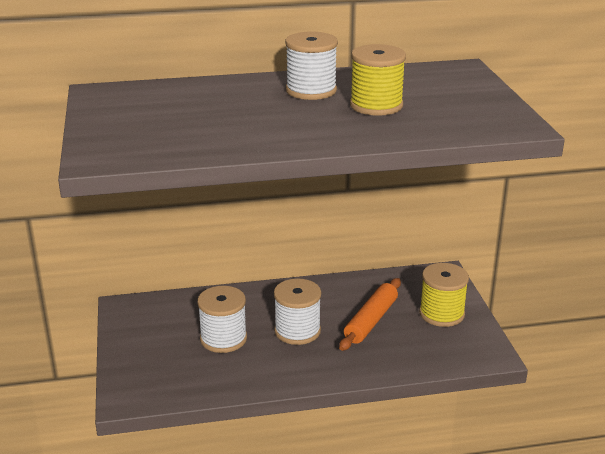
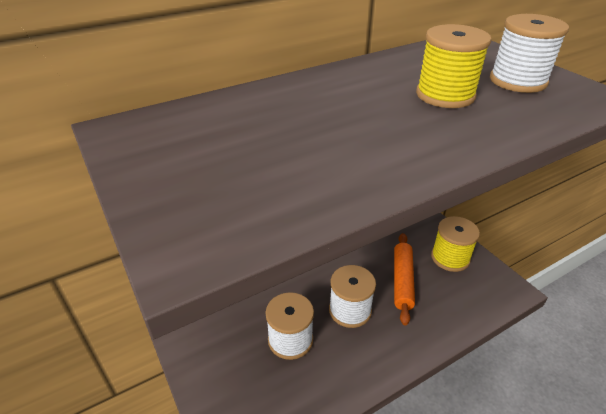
camera: 20 degrees left, 10 degrees up
(311, 90) = (361, 87): white spool -> white spool (517, 81)

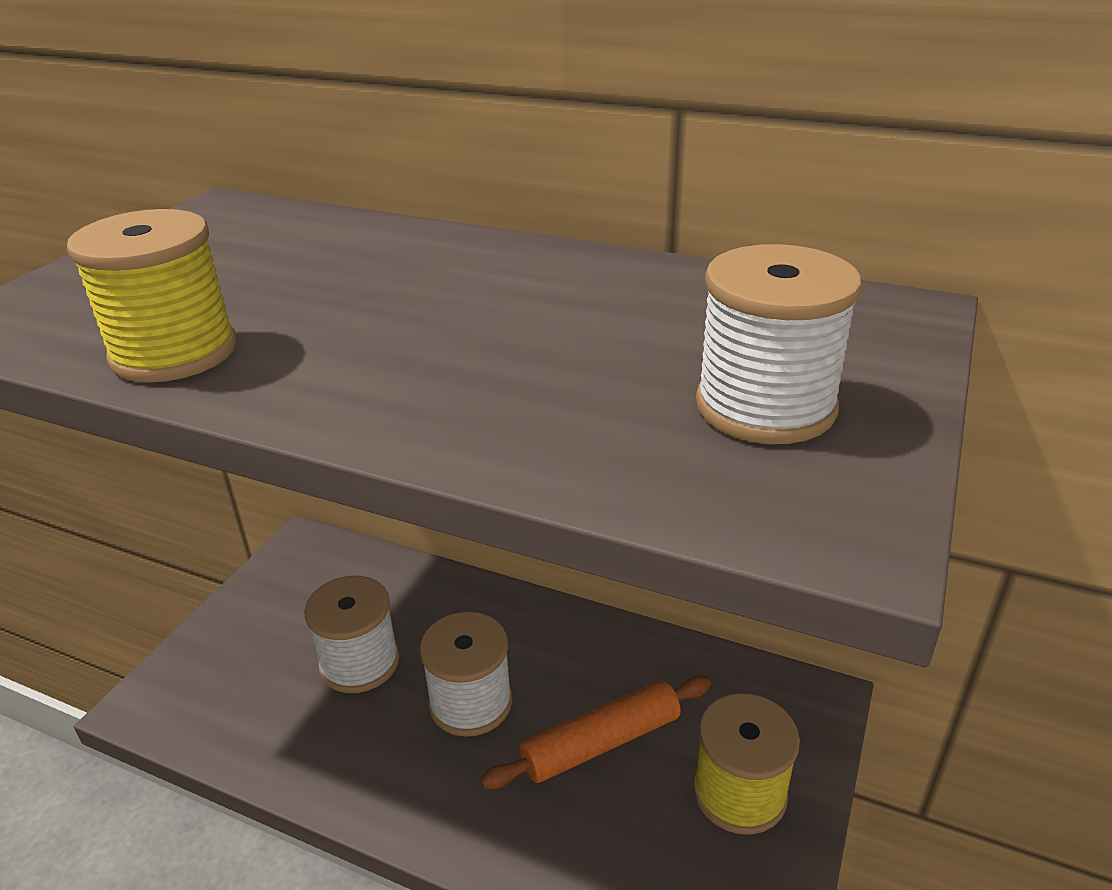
camera: 55 degrees right, 5 degrees down
(445, 95) = (579, 353): yellow spool -> yellow spool (174, 352)

